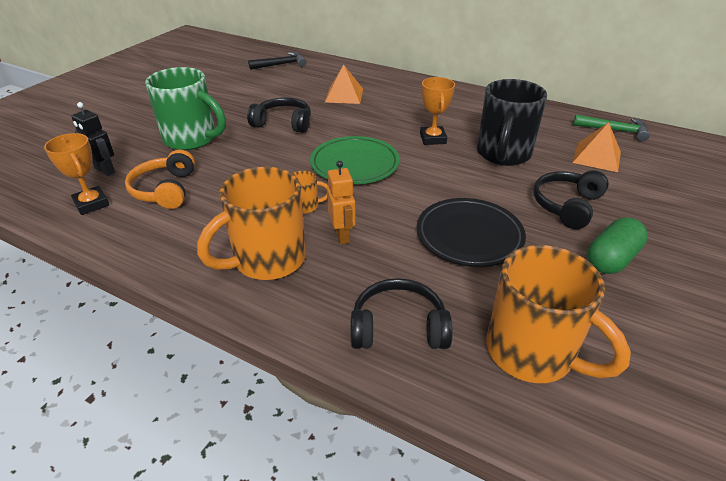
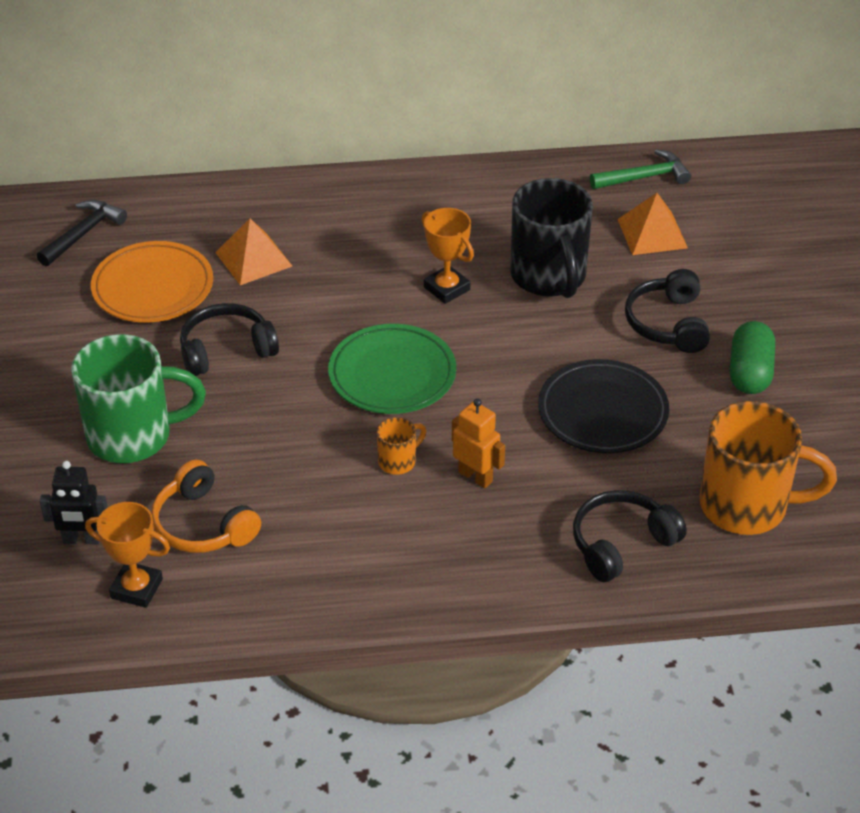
camera: 35 degrees left, 5 degrees up
(267, 260) = (430, 545): orange mug -> none
(283, 90) = (153, 288): none -> orange plate

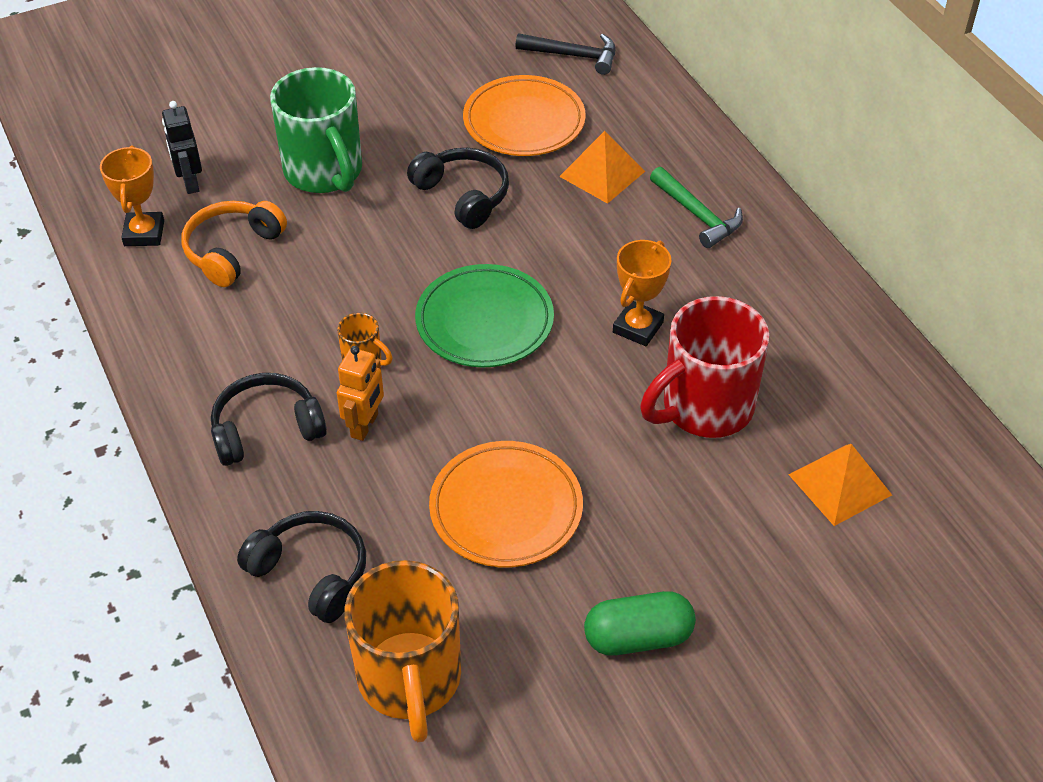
camera: 70 degrees right, 5 degrees up
(549, 277) = (704, 408): black mug -> red mug
(602, 412) = (506, 509): black plate -> orange plate
(644, 177) = (942, 452): green hammer -> green hammer (697, 215)
(667, 323) = (683, 536): black headphones -> black headphones (266, 429)

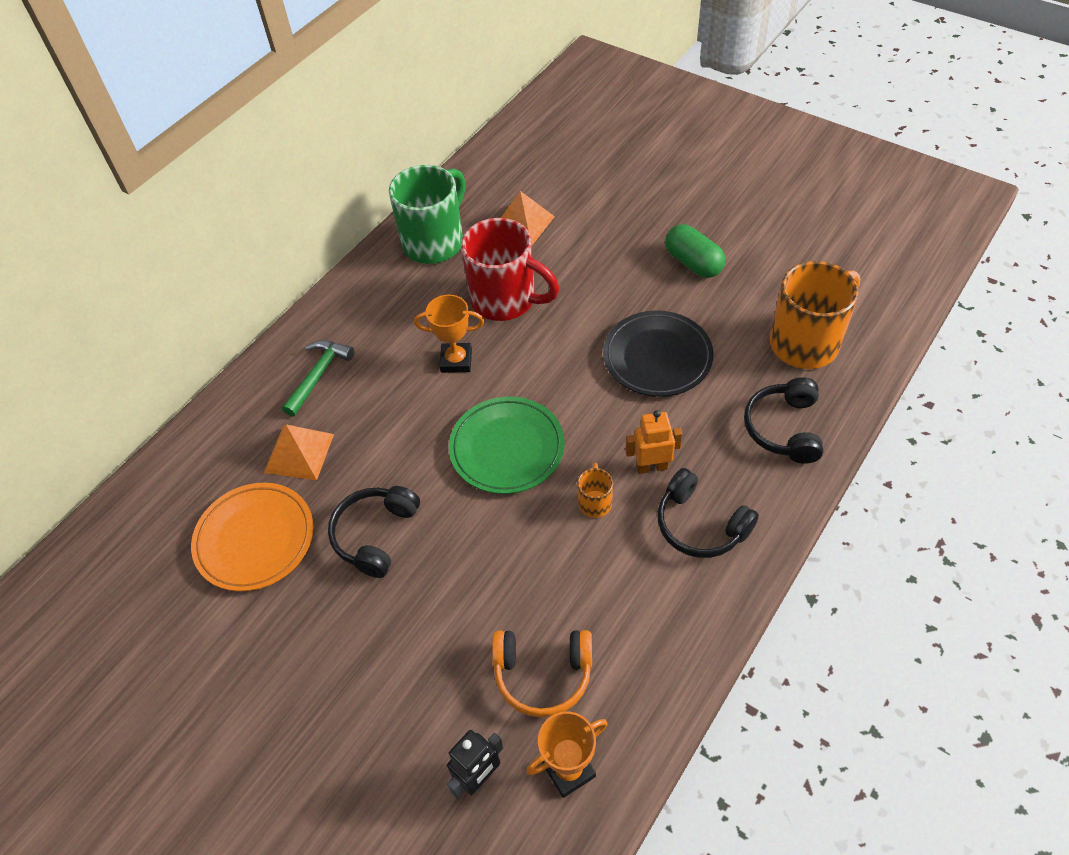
camera: 115 degrees left, 5 degrees up
(324, 172) = (401, 662): green mug -> green mug (435, 242)
(506, 509) = (657, 357): orange plate -> black plate
(573, 56) = (139, 548): black hammer -> none

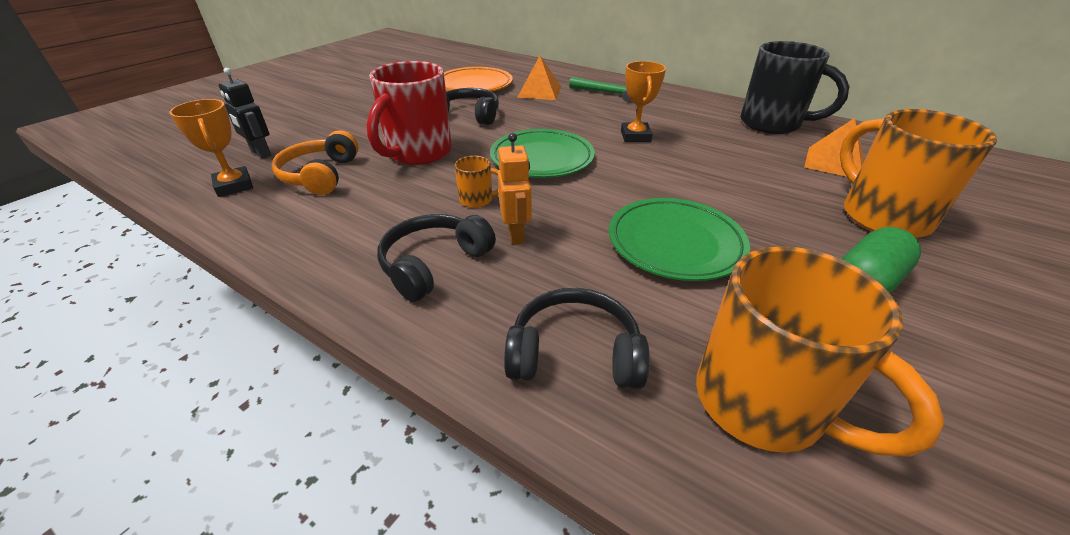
camera: 85 degrees right, 15 degrees down
(435, 242) = (772, 124): green mug -> black mug
(505, 300) = (718, 155): red mug -> red mug (418, 153)
(611, 225) = (881, 216): none -> orange mug
(657, 357) = (675, 243): black plate -> green plate

